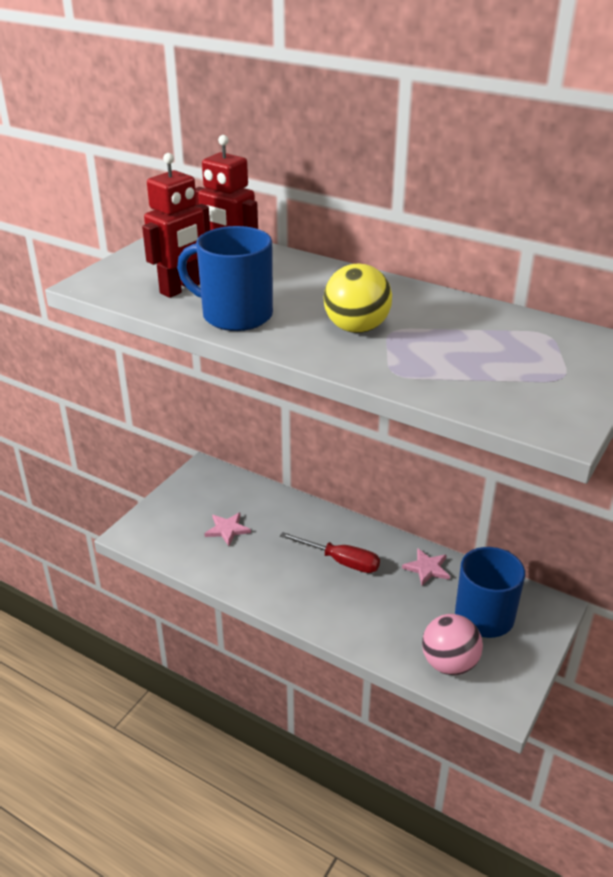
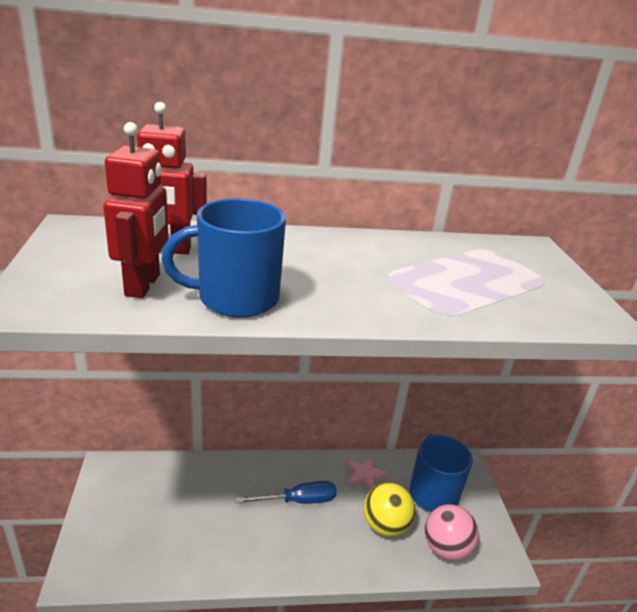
camera: 40 degrees left, 5 degrees down
(227, 529) = (176, 519): pink star -> none
(341, 561) = (298, 501): red screwdriver -> blue screwdriver
(356, 328) = (358, 281): yellow ball -> yellow ball (385, 525)

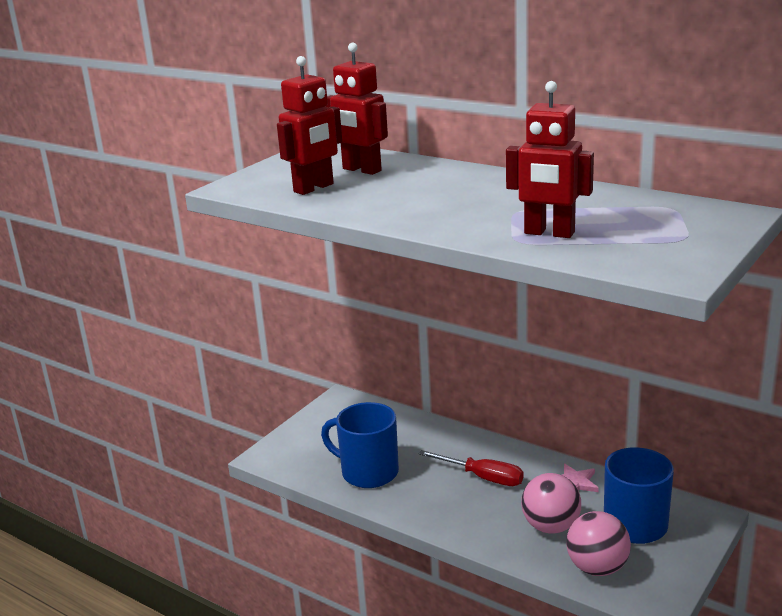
camera: 45 degrees right, 5 degrees down
(236, 298) = (365, 205): blue mug -> blue mug (368, 472)
(298, 501) = (483, 477): blue screwdriver -> red screwdriver
(385, 525) = (551, 526): yellow ball -> pink ball
(452, 297) = (549, 233): none -> red robot

